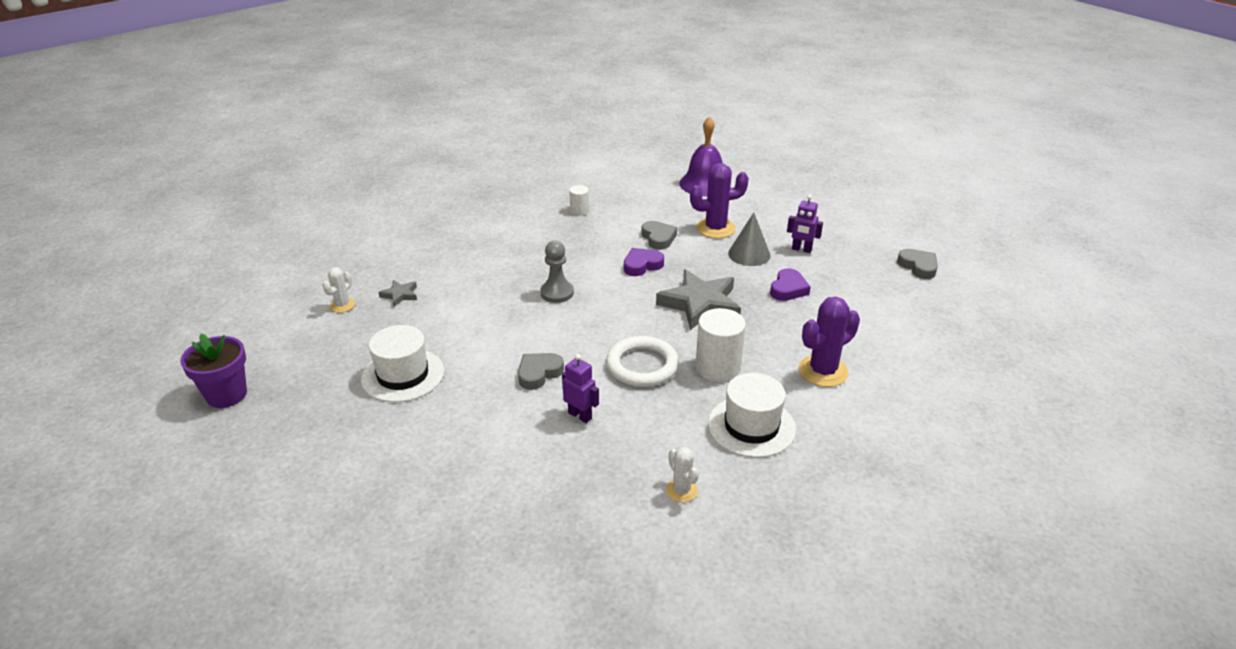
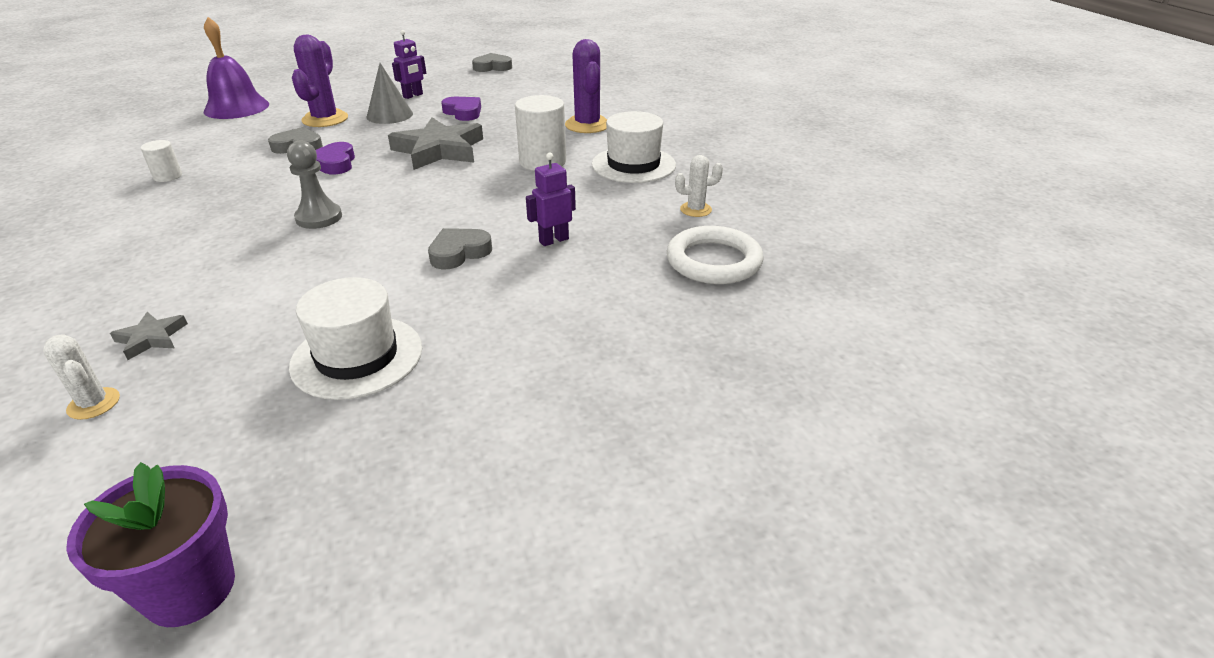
camera: 70 degrees left, 0 degrees up
(539, 373) = (459, 253): grey heart -> grey heart turned 75 degrees clockwise
(642, 365) = (504, 194): white ring -> white ring (713, 261)

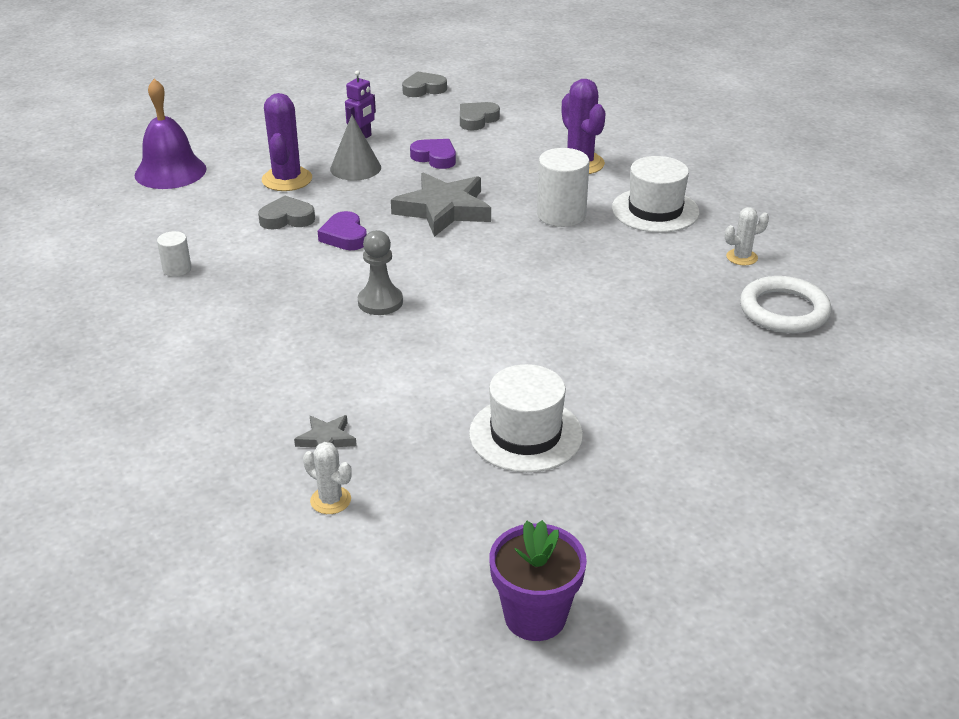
camera: 10 degrees left, 0 degrees up
(459, 253) = (546, 326): grey heart -> grey heart (477, 120)
(553, 240) = (626, 304): purple robot -> none

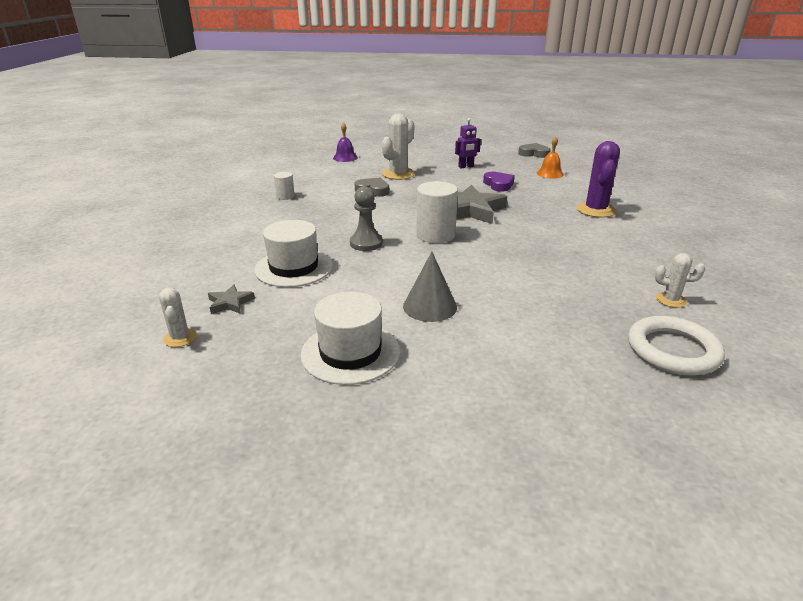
camera: 35 degrees right, 5 degrees down
(170, 172) = (345, 158): purple bell -> purple bell, size x0.58
(287, 179) = (398, 174): purple cactus -> white cactus
(344, 236) = (392, 206): purple heart -> none
(355, 168) = (443, 178): grey cone -> grey cone (430, 306)
(477, 120) = (550, 174): grey heart -> orange bell
(535, 616) = (176, 489): purple flower pot -> none
(561, 215) = (547, 233): white cylinder -> white cylinder (435, 235)
(655, 210) = (625, 250): white hat -> white hat (294, 267)

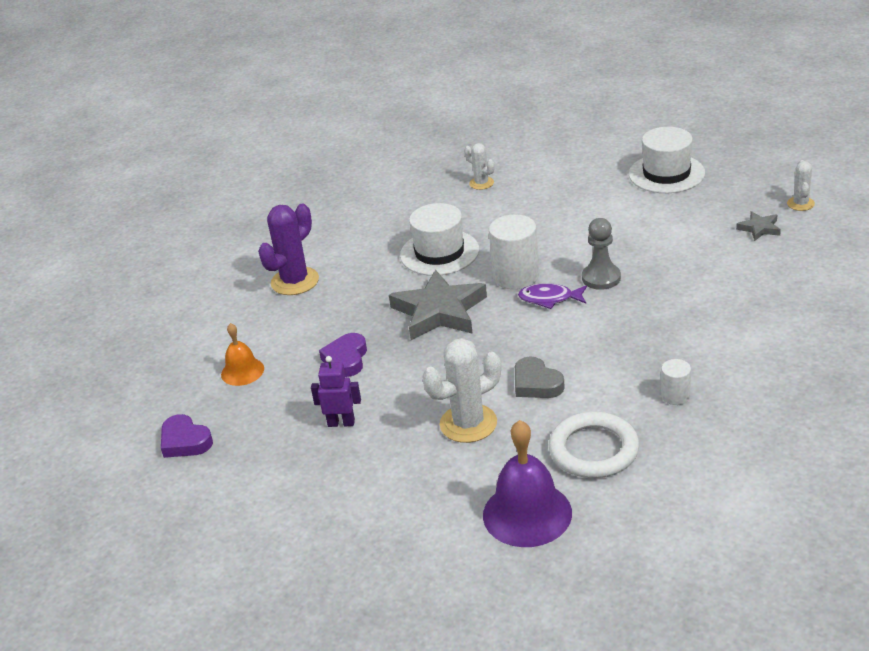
camera: 150 degrees left, 5 degrees up
(294, 267) = (692, 258): white hat -> white hat (439, 253)
(345, 158) = (527, 513): purple bell -> purple bell, size x1.73
(397, 226) = (549, 299): none -> purple fish
(430, 306) = (583, 198): grey cone -> none
(534, 154) = (185, 441): grey heart -> purple heart
(670, 300) = (388, 173): white cactus -> white cactus (481, 183)
(673, 350) = (442, 143): white ring -> white ring (594, 450)

